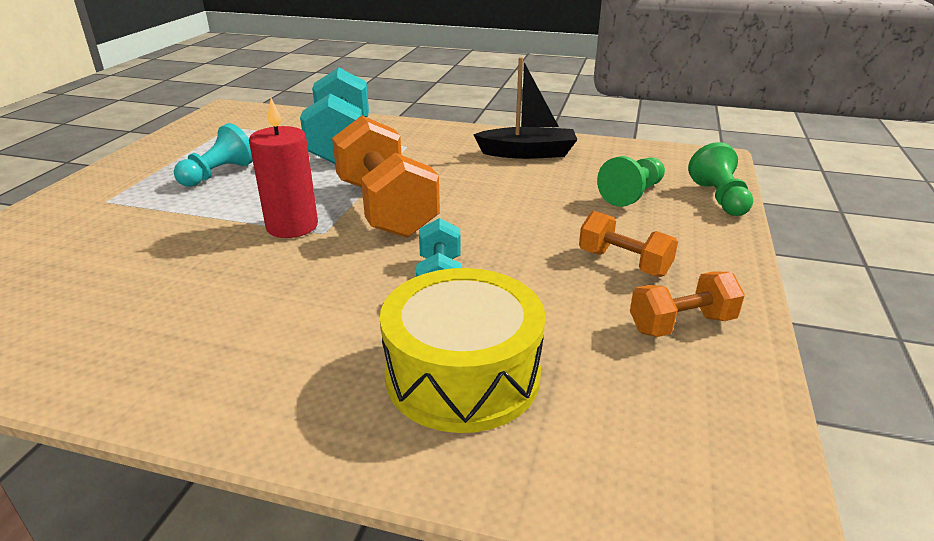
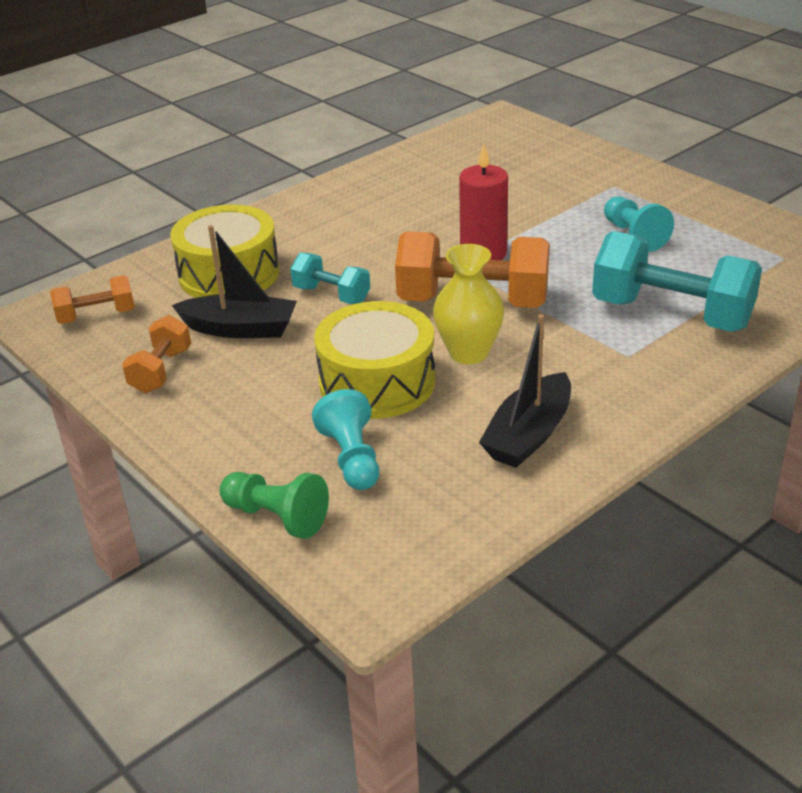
camera: 125 degrees right, 5 degrees up
(462, 191) = (468, 353): none -> yellow vase
(543, 212) = (377, 382): none -> yellow drum
(557, 309) = (240, 329): none -> black boat
(624, 263) = (252, 385): orange dumbbell -> orange dumbbell (97, 316)
(632, 194) = (352, 458): green pawn -> turquoise pawn

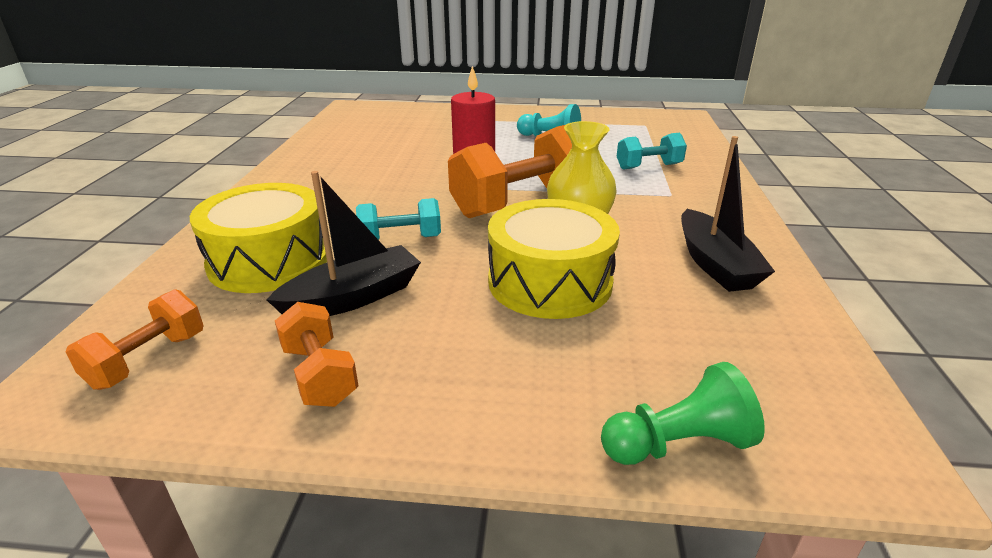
camera: 45 degrees left, 5 degrees down
(352, 458) = (638, 349): turquoise pawn -> none
(671, 314) = (648, 166): turquoise dumbbell -> turquoise dumbbell, size x0.53

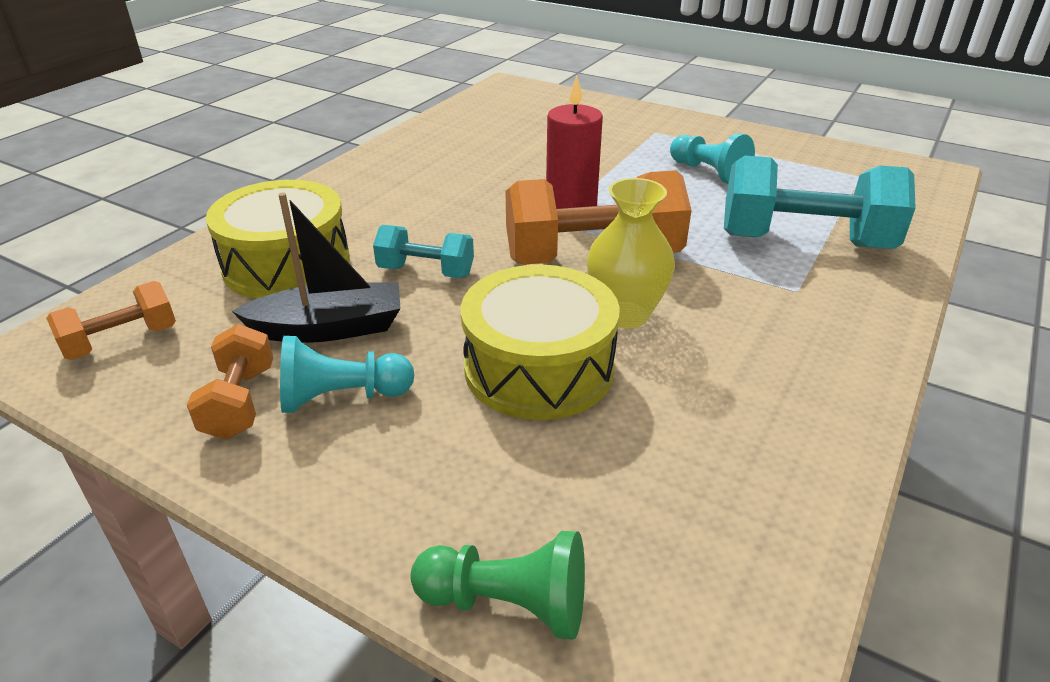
camera: 25 degrees right, 5 degrees up
(411, 344) = (342, 397): none -> turquoise pawn
(648, 166) = (804, 241): turquoise dumbbell -> turquoise dumbbell, size x1.89
(715, 264) = (762, 403): black boat -> none

